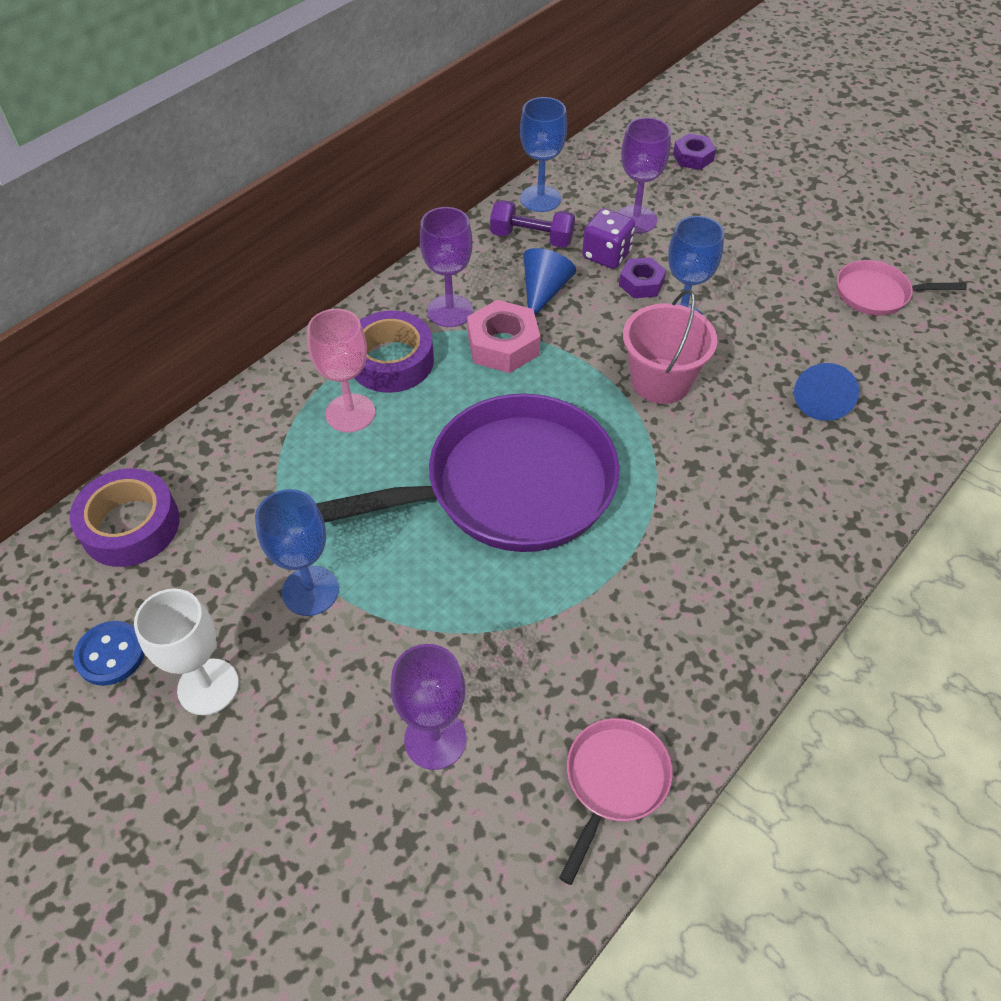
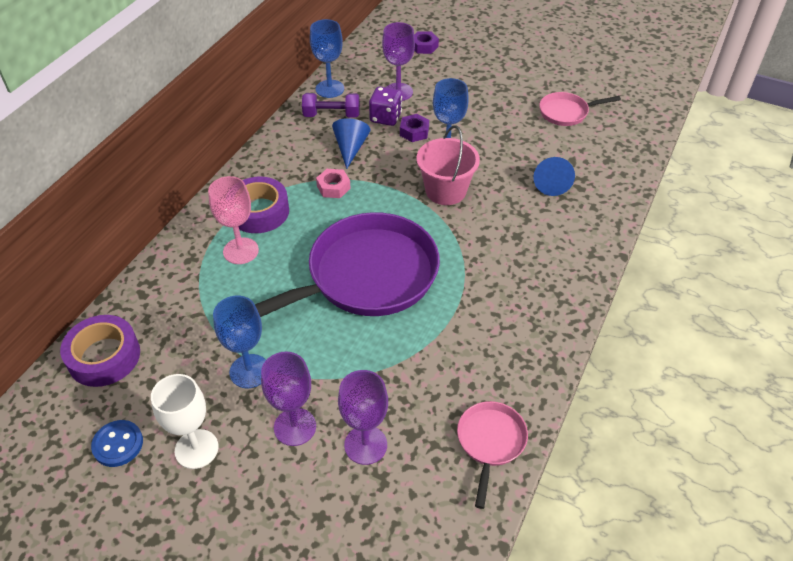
camera: 15 degrees left, 5 degrees down
(450, 311) = (290, 172): purple goblet -> purple goblet (295, 427)
(503, 345) = (333, 187): pink nut -> pink nut, size x0.63

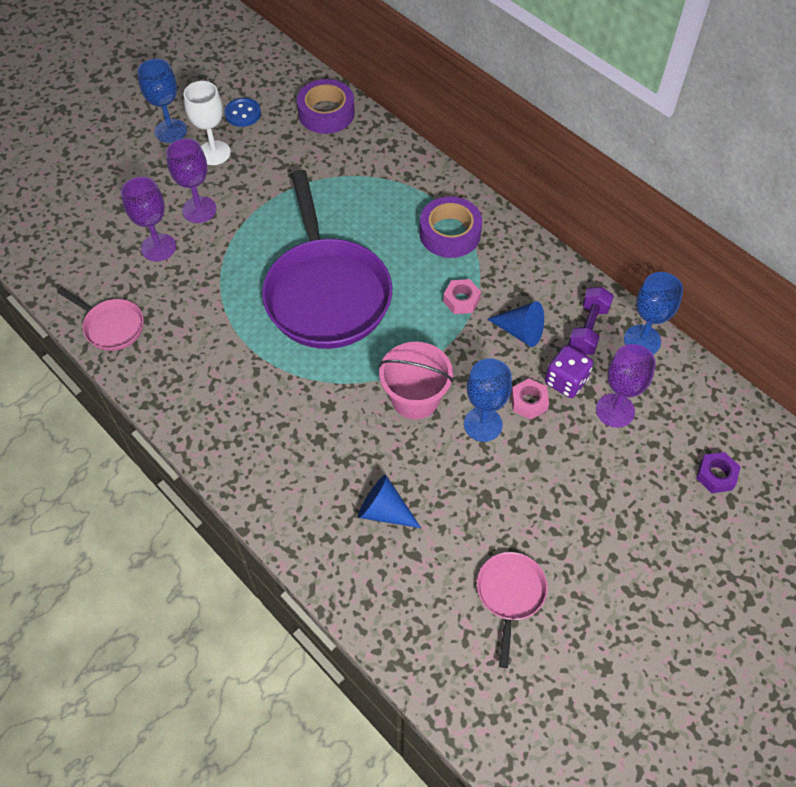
camera: 110 degrees right, 10 degrees up
(241, 251) = (402, 211): pink goblet -> none
(249, 371) = (265, 193): blue goblet -> blue goblet (170, 131)
(414, 132) = (529, 402): purple nut -> pink nut

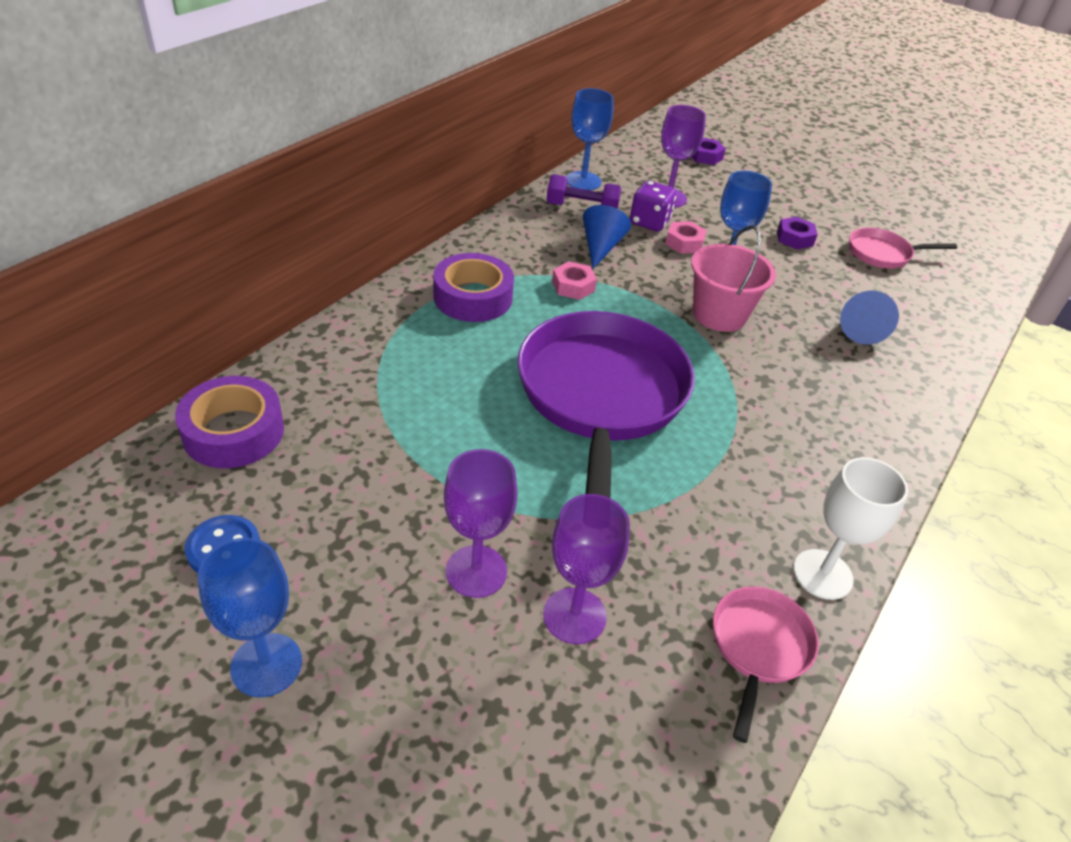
camera: 105 degrees left, 15 degrees down
(214, 153) = (331, 575): white goblet -> white goblet (822, 574)
(326, 293) = (601, 397): purple pan -> purple pan turned 60 degrees counterclockwise
(539, 510) = (794, 238): none -> purple nut

